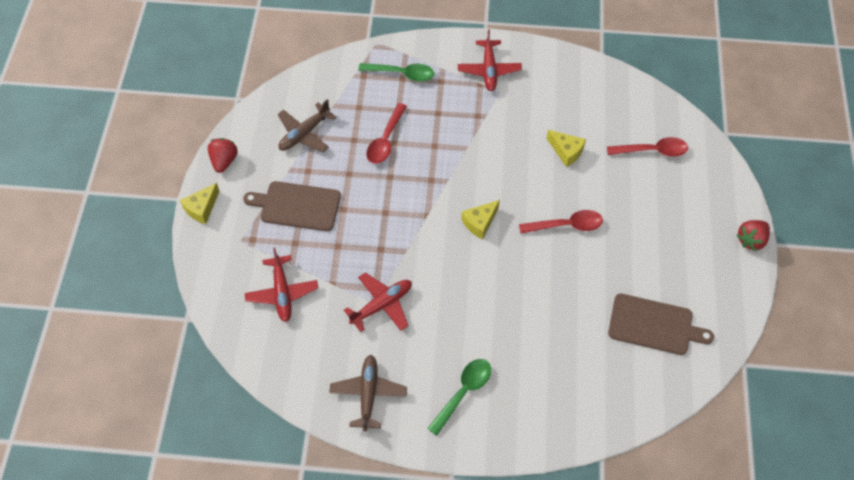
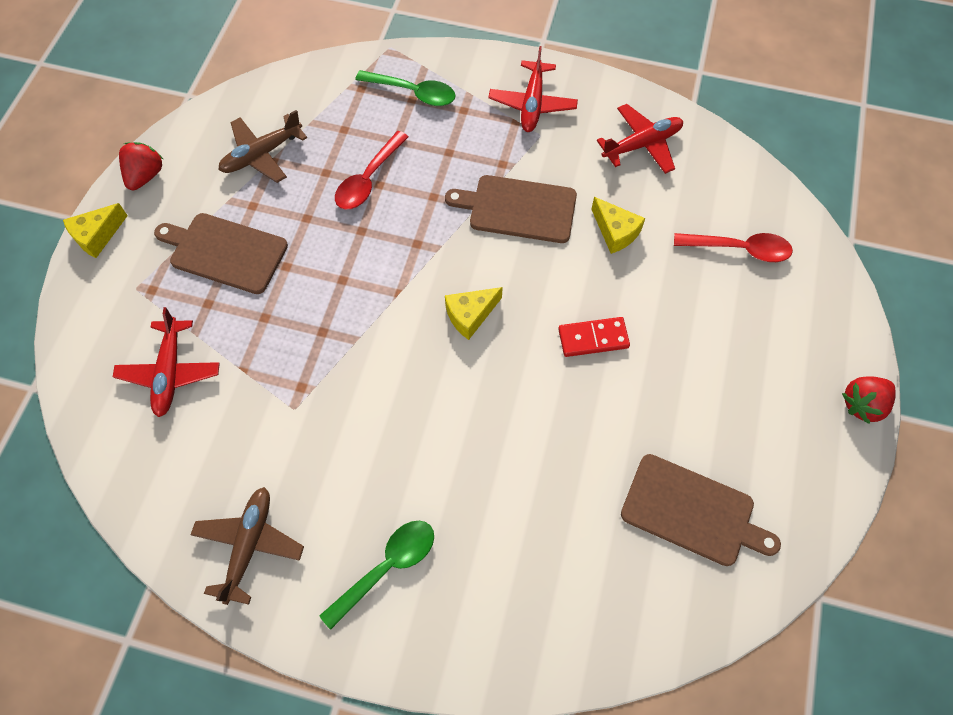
camera: 10 degrees right, 5 degrees up
(382, 305) = (303, 413): red plane -> red plane (642, 144)
(496, 145) = (518, 209): none -> brown cutting board
(566, 225) = (593, 338): red spoon -> red domino

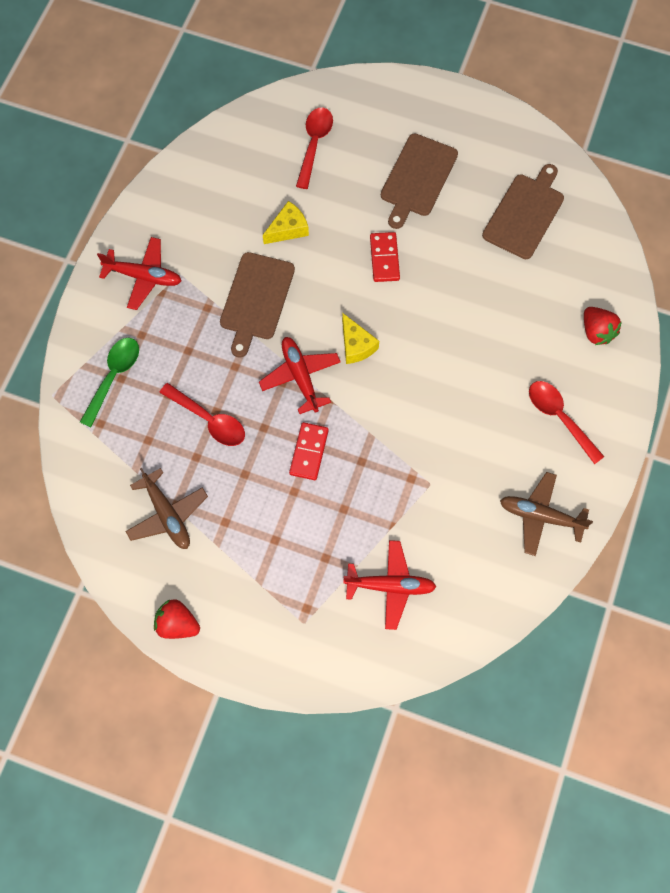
camera: 85 degrees left, 5 degrees up
(97, 236) = (242, 664): yellow cheese -> none
(225, 252) = (273, 545): brown cutting board -> brown cutting board (417, 178)
(333, 277) = (309, 452): none -> red domino
(387, 567) = (559, 418): green spoon -> red spoon
(642, 144) = (202, 196): red plane -> red plane (300, 376)
(862, 404) = (450, 93): red strawberry -> red strawberry (596, 332)

